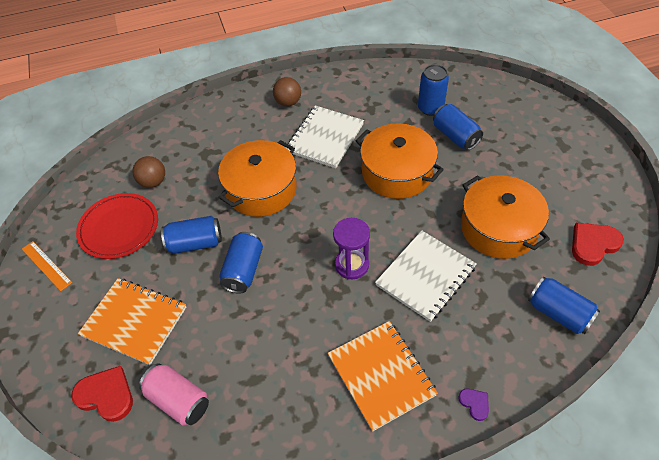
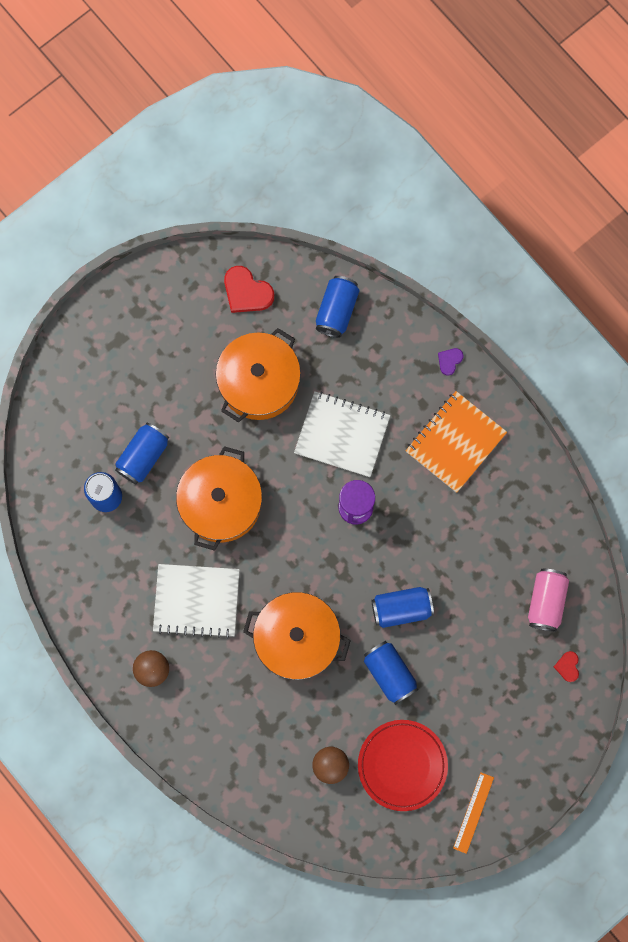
camera: 115 degrees left, 25 degrees up
(106, 395) = (567, 666): red heart -> red heart, size x0.53
(134, 321) = (494, 683): orange notebook -> none

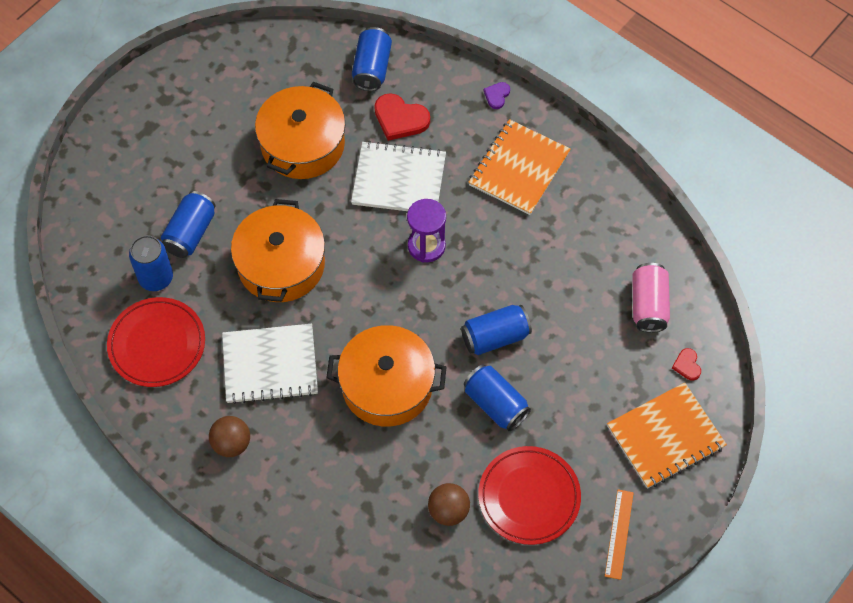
camera: 10 degrees left, 15 degrees down
(99, 563) = (157, 344): none -> red plate
(247, 292) = (276, 65): red heart -> red heart (400, 119)
(533, 731) = (665, 437): none -> orange notebook

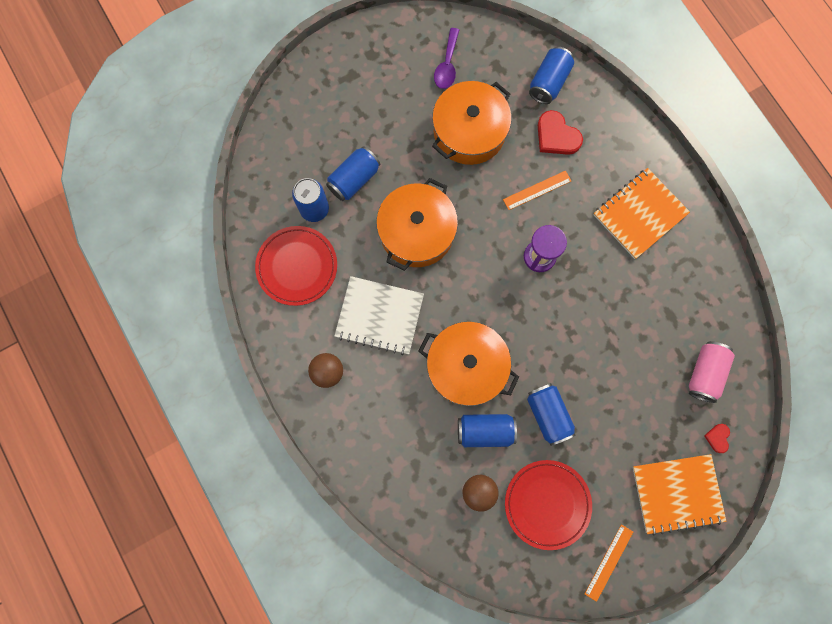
camera: 20 degrees right, 15 degrees up
(253, 85) = (447, 65): none -> purple spoon
(399, 180) = (537, 190): white notebook -> orange ruler
(495, 337) = (568, 356): blue can -> blue can (485, 431)
(497, 95) = (644, 142): purple heart -> none

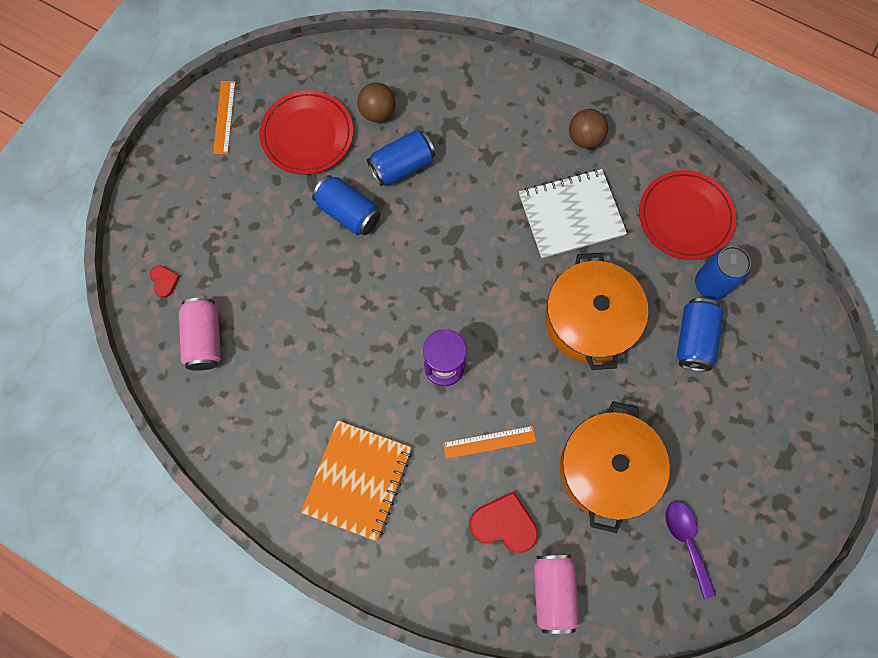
camera: 150 degrees right, 5 degrees down
(466, 367) = (455, 214): orange pot -> none
(537, 190) = (489, 442): orange ruler -> orange ruler turned 45 degrees clockwise
(549, 82) = (553, 592): blue can -> pink can
(677, 493) = (184, 208): orange notebook -> none

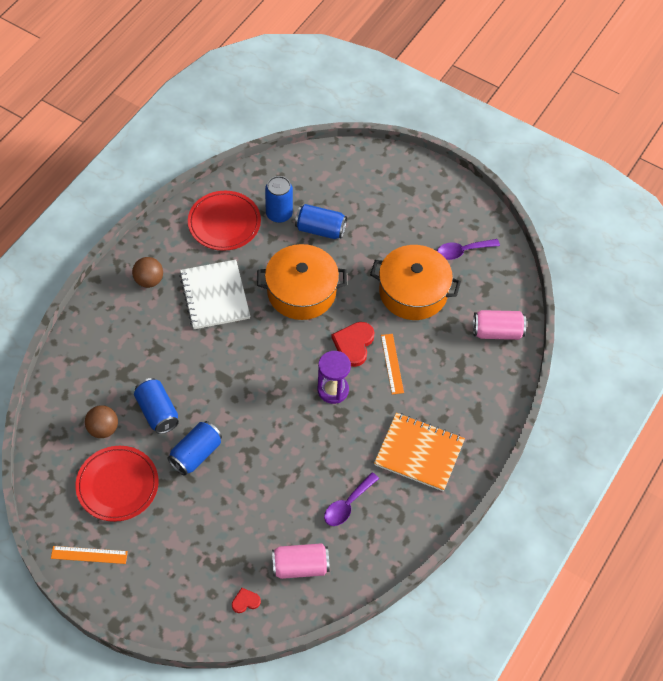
camera: 90 degrees left, 15 degrees down
(284, 391) = (347, 505): none -> purple spoon
(504, 524) = (451, 358): red heart -> red heart (354, 344)

